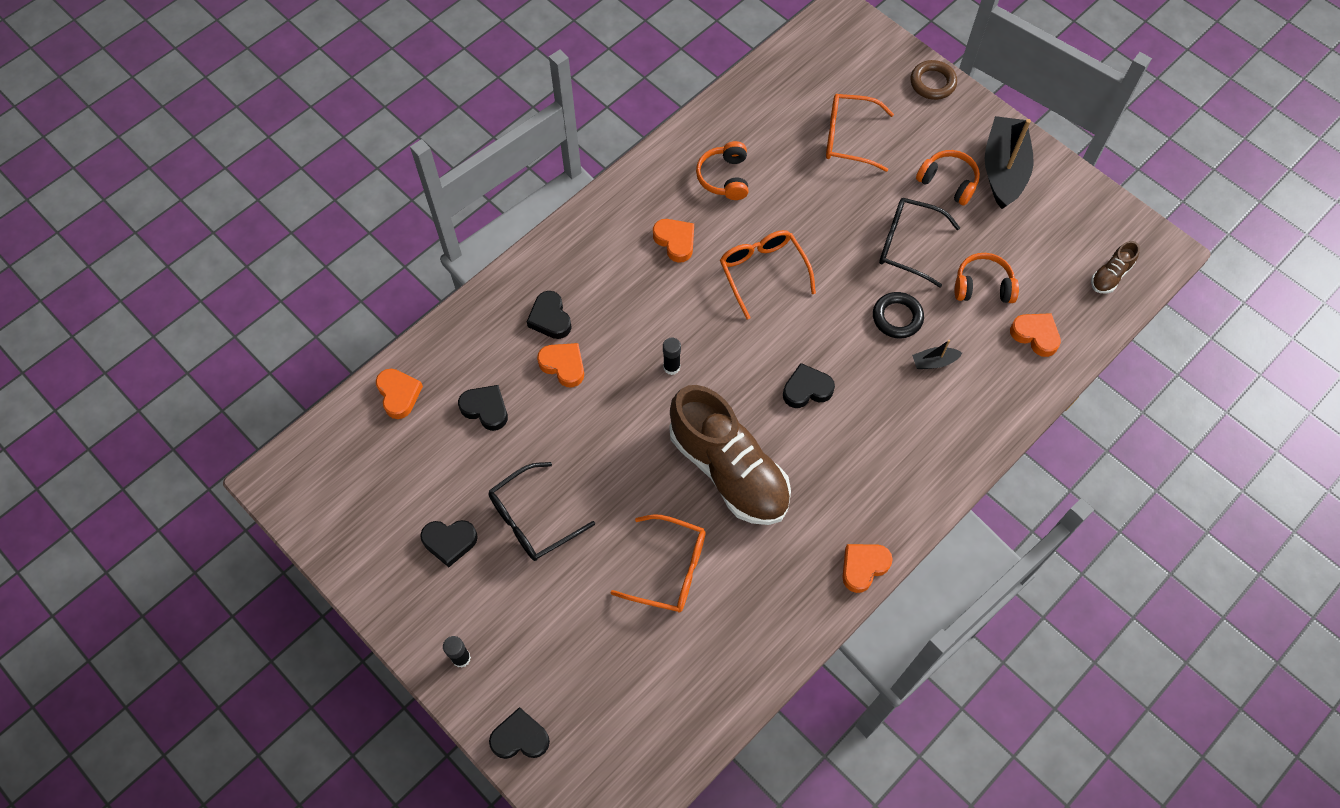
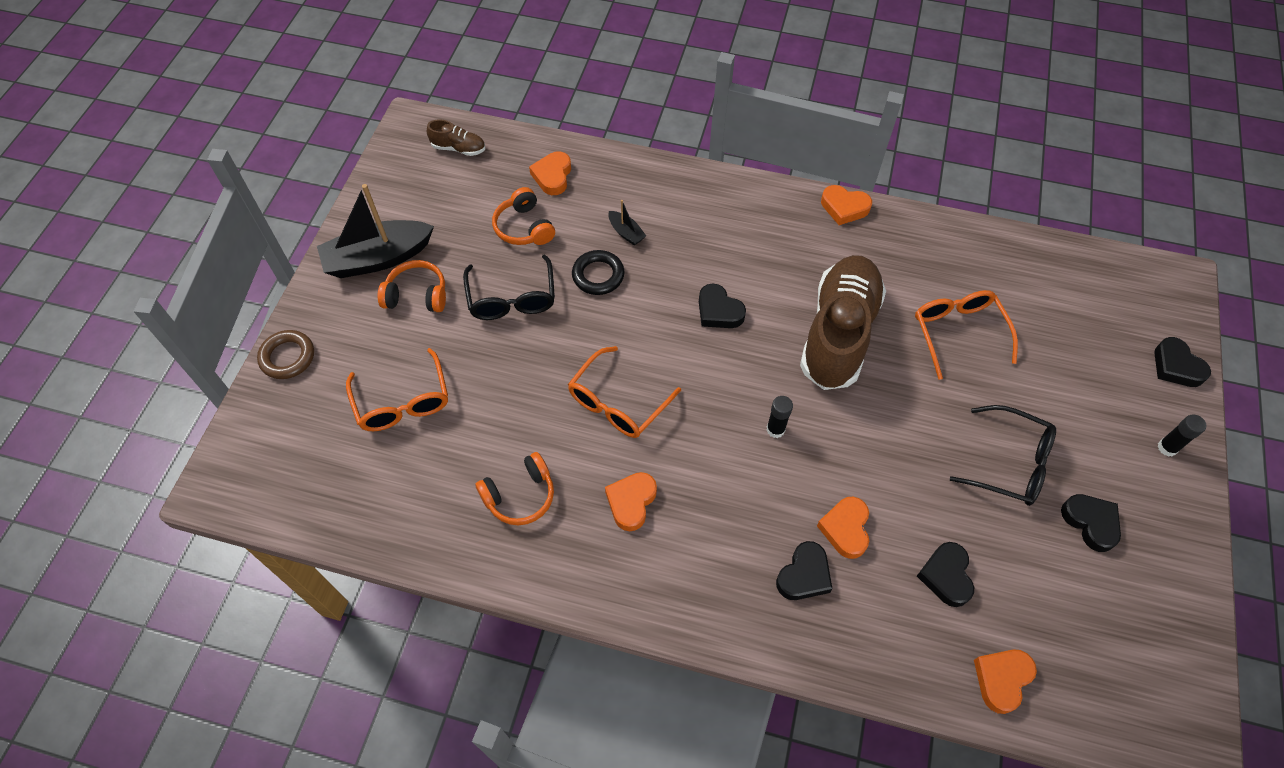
camera: 120 degrees left, 5 degrees down
(948, 182) = (417, 295): orange headphones -> orange headphones turned 90 degrees clockwise

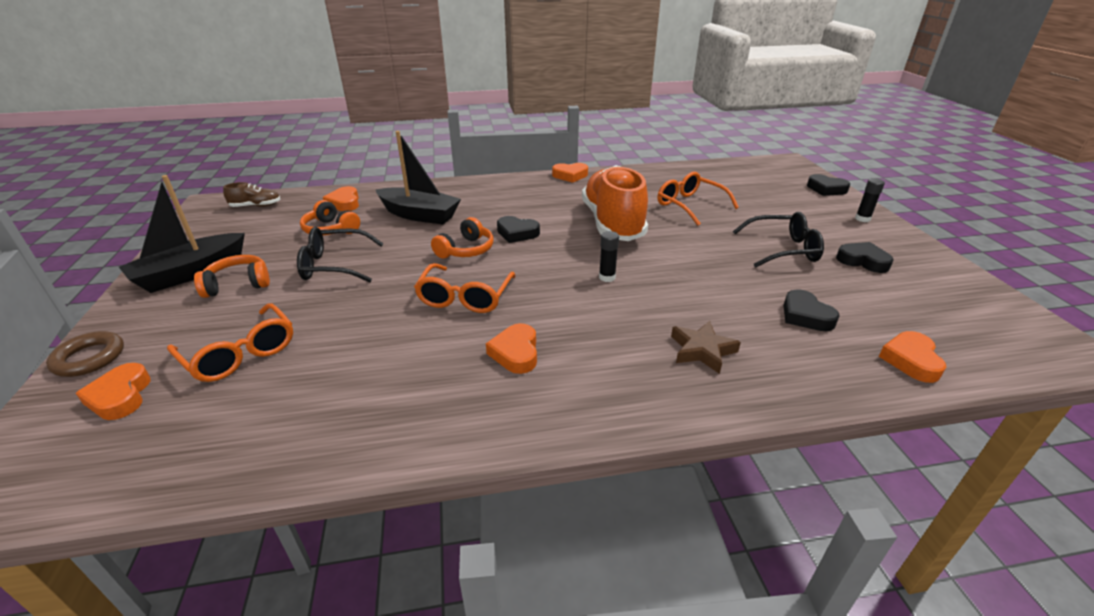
camera: 25 degrees left, 25 degrees down
(512, 298) = (335, 265): black glasses -> black glasses turned 120 degrees clockwise
(520, 495) = (400, 382): orange headphones -> orange headphones (466, 250)
(598, 275) = (408, 238): black ring -> none
(626, 233) = (419, 215): black boat -> black boat, size x2.28
(804, 575) = (702, 350): black heart -> brown star
(838, 333) = (612, 223): brown shoe -> orange shoe
(845, 529) = (708, 313): orange heart -> orange heart (120, 396)

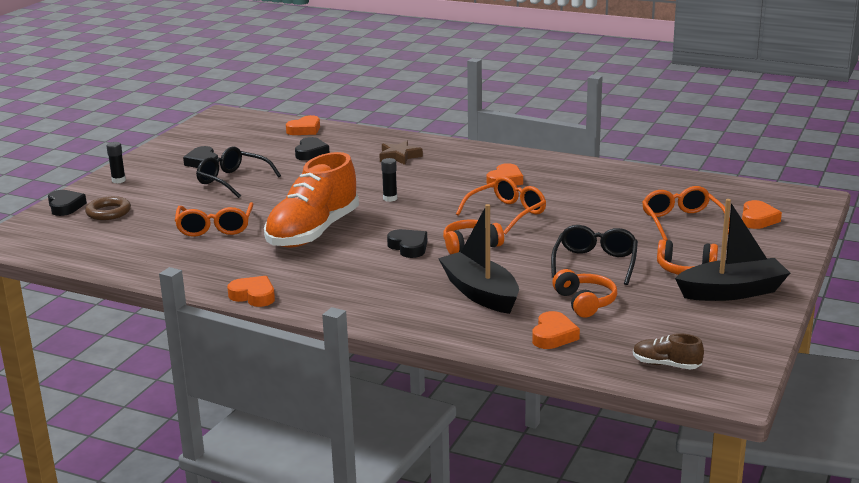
camera: 145 degrees left, 10 degrees down
(89, 358) = (791, 245): brown ring -> brown ring (108, 212)
(335, 265) = (595, 263): black glasses -> black glasses turned 105 degrees counterclockwise

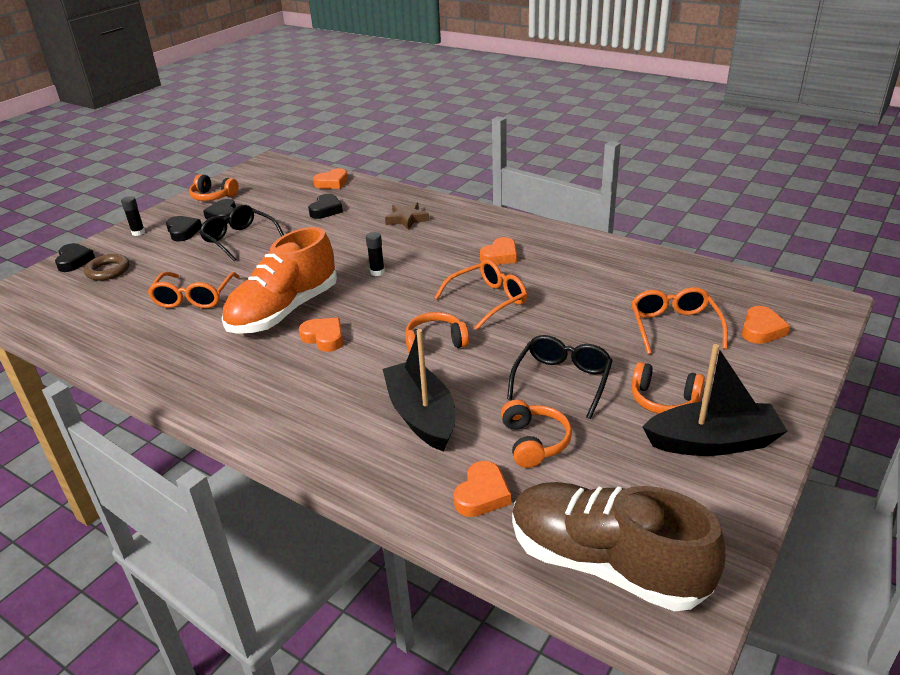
camera: 10 degrees right, 10 degrees up
(181, 147) = (213, 196): none -> orange headphones
(253, 296) = (185, 396): orange heart -> orange heart (324, 338)
(409, 247) = (370, 340): black heart -> black heart (183, 231)
(666, 365) = (606, 563): brown shoe -> brown shoe, size x2.38

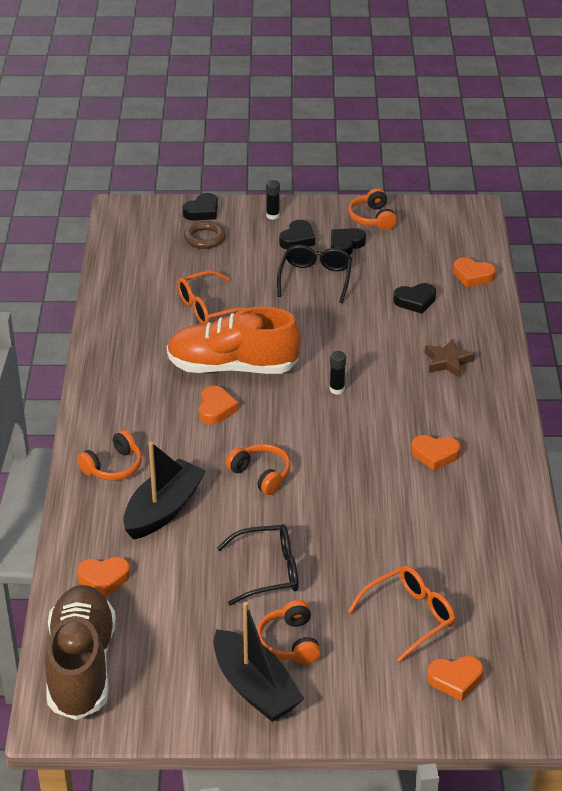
camera: 55 degrees right, 5 degrees up
(487, 301) = (350, 479): orange glasses -> none
(534, 442) = (179, 584): orange headphones -> orange headphones (113, 466)

